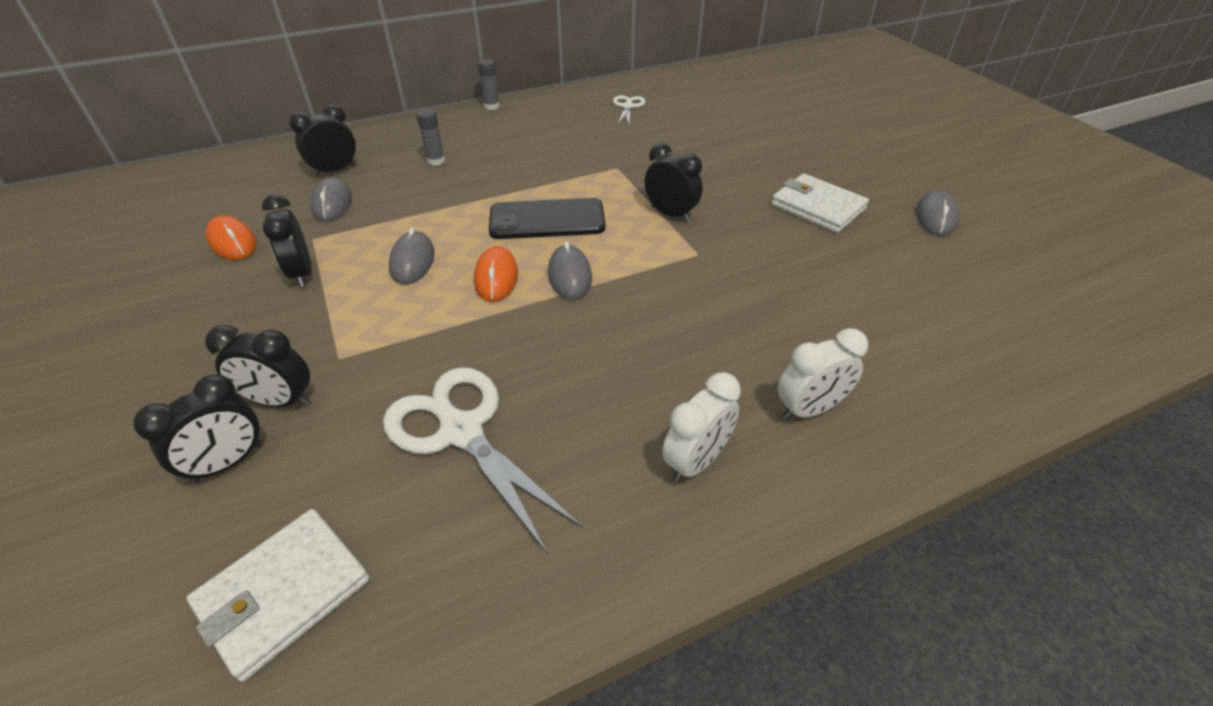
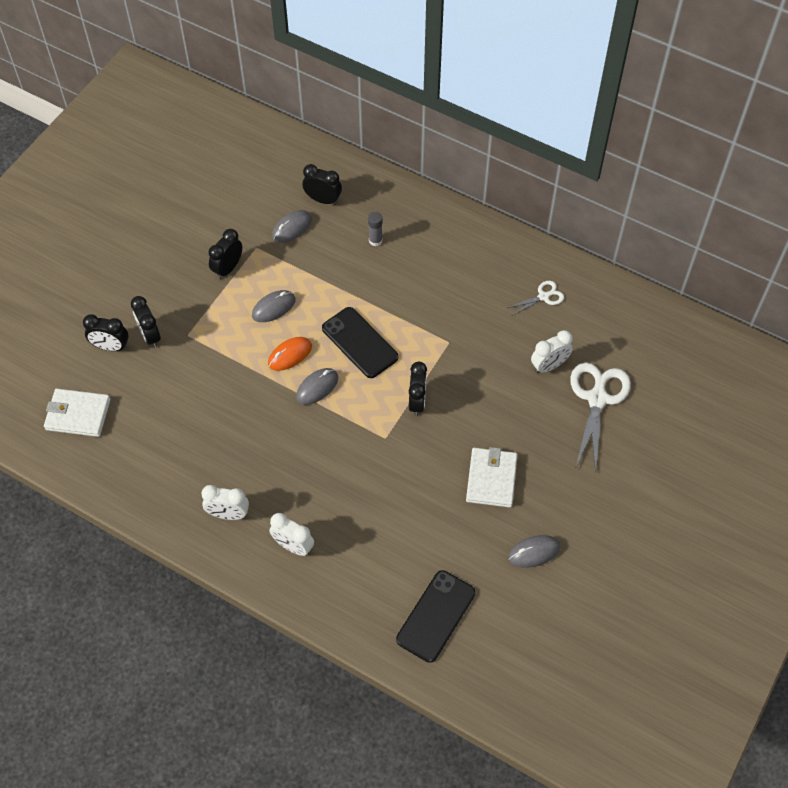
camera: 55 degrees right, 15 degrees up
(233, 242) = (227, 216): orange mouse -> none
(461, 431) = (182, 415): white scissors -> white scissors (597, 398)
(491, 106) = (470, 216): grey glue stick -> none
(707, 130) = (549, 366): none -> white clock
(1001, 320) = (436, 616): none -> black phone

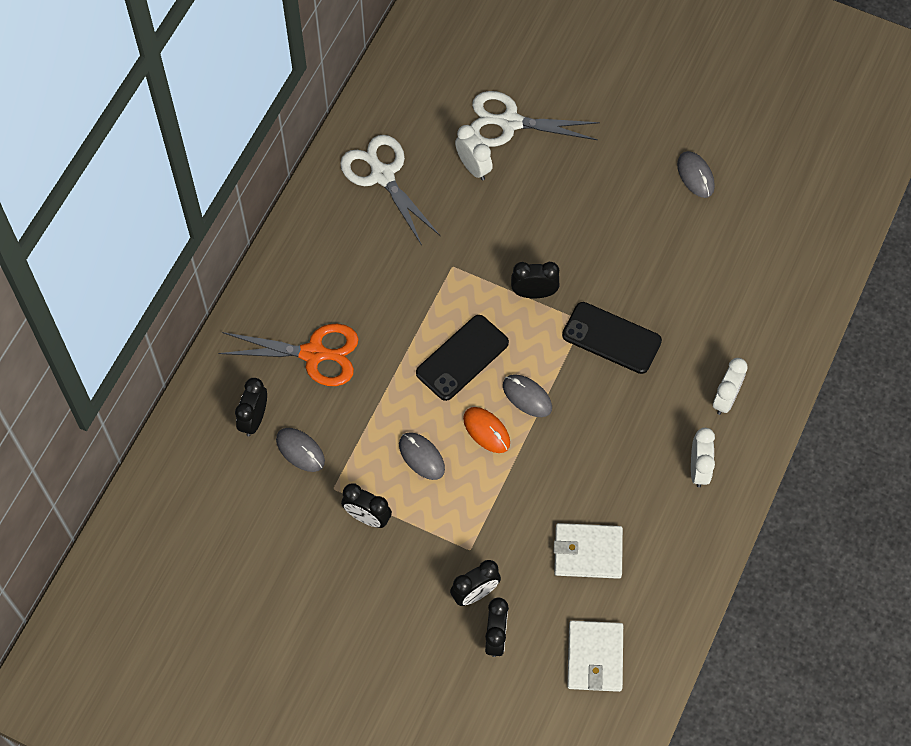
camera: 95 degrees left, 5 degrees up
(375, 240) = (314, 354): grey glue stick -> orange scissors
(436, 616) = (779, 259): black phone -> black phone (611, 338)
(491, 479) = (619, 217): white wallet -> white wallet (588, 552)
(544, 296) = (382, 175): white scissors -> white scissors, size x1.96

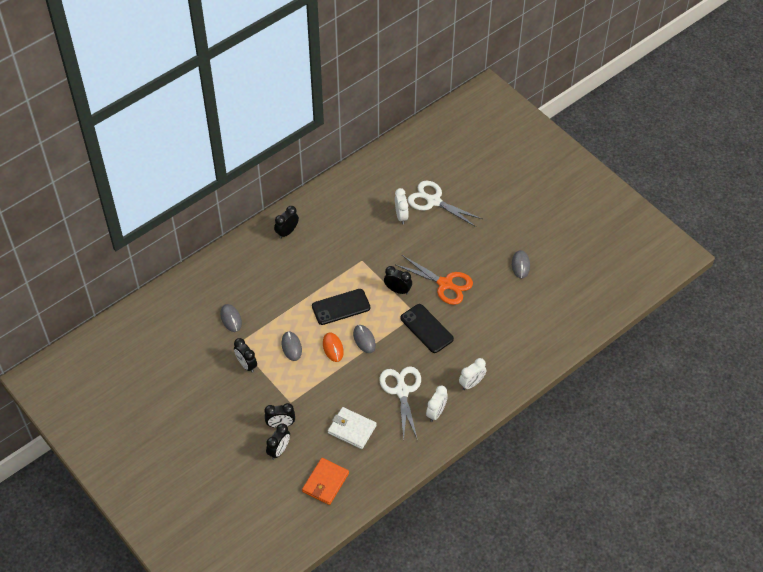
camera: 25 degrees right, 10 degrees down
(254, 419) = (216, 294): black clock -> black clock (287, 232)
(314, 354) = (265, 275): orange scissors -> orange scissors (445, 284)
(382, 175) = (350, 202): white scissors -> white scissors (402, 391)
(595, 657) = (325, 482): white wallet -> orange wallet

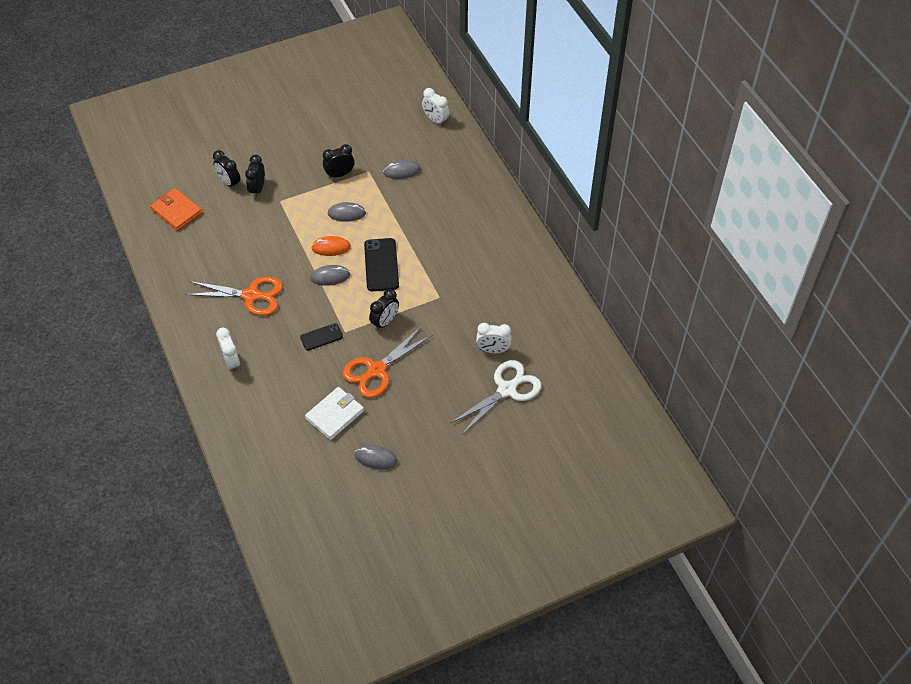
camera: 105 degrees right, 0 degrees up
(287, 232) = (502, 237): black clock -> none
(352, 429) = (225, 244): white wallet -> white wallet (335, 415)
(402, 391) = (251, 296): white scissors -> orange scissors
(426, 328) = (321, 337): black phone -> black phone, size x0.60
(436, 413) = (210, 320): white clock -> white clock (435, 120)

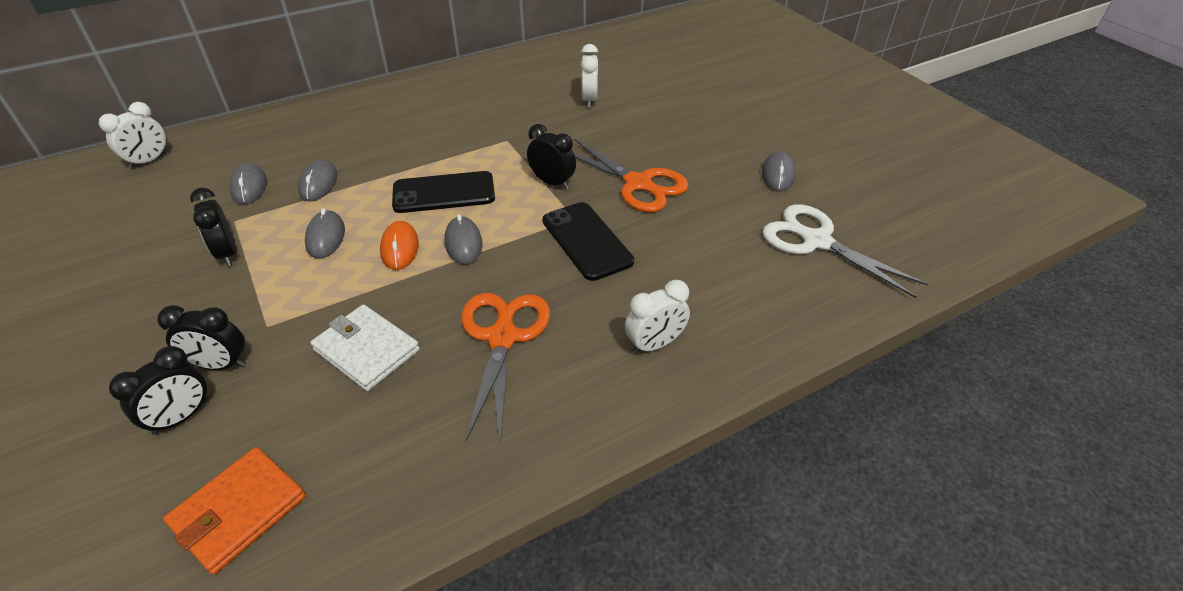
camera: 95 degrees left, 10 degrees down
(321, 337) = (586, 241): black phone -> black phone, size x1.66
(335, 415) = (724, 215): white wallet -> white wallet (367, 350)
(400, 203) = (318, 183): none -> grey mouse
(507, 389) = (645, 89): white scissors -> white scissors (816, 241)

